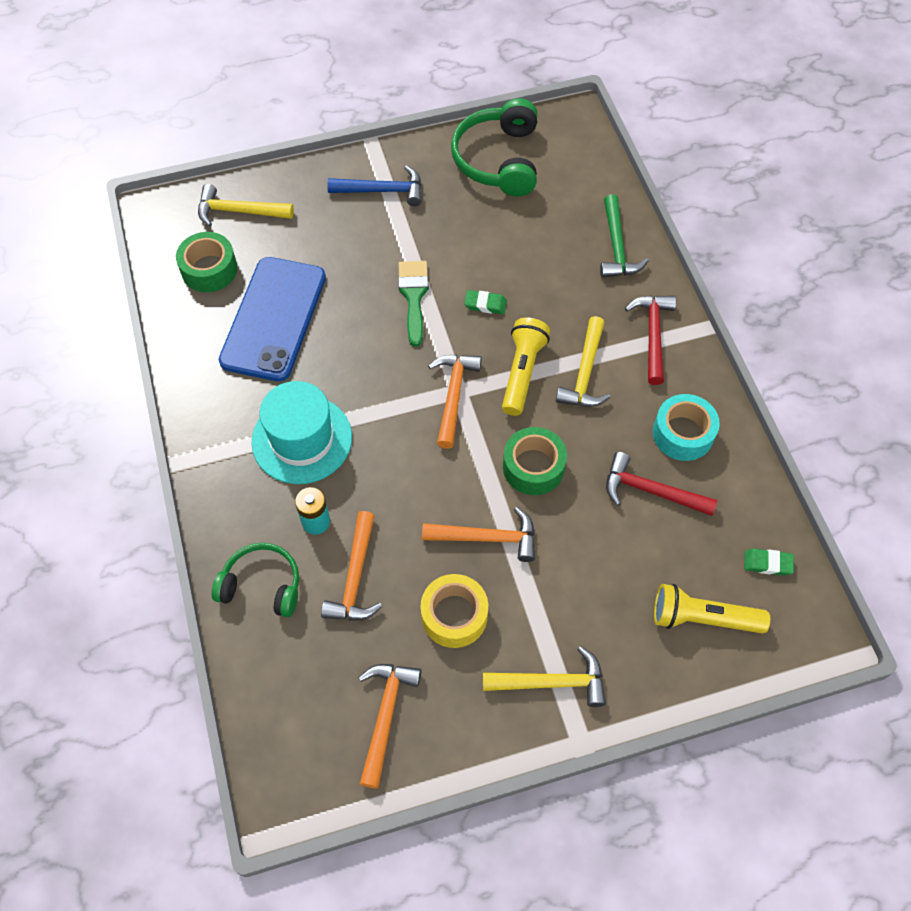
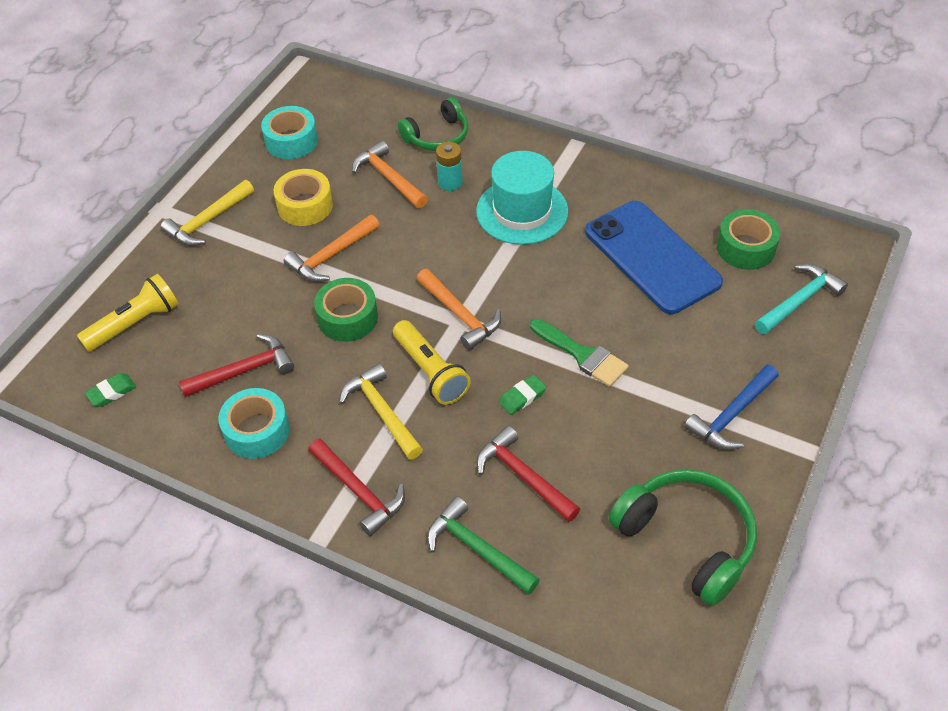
camera: 135 degrees right, 10 degrees down
(239, 211) = (799, 300): yellow hammer -> turquoise hammer
(385, 716) = (291, 141): orange hammer -> turquoise tape
(544, 261) = (523, 476): none -> red hammer

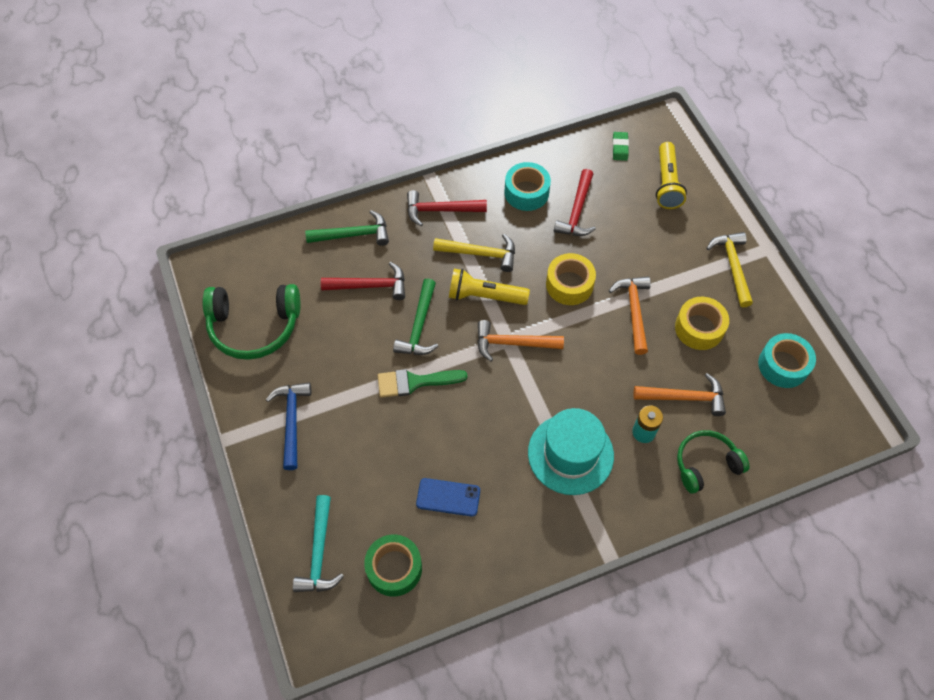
camera: 130 degrees right, 10 degrees up
(347, 318) = (569, 284): green tape -> yellow tape
(437, 136) = (706, 464): green headphones -> green headphones turned 60 degrees clockwise
(522, 397) = (419, 326): green eraser -> green hammer
(652, 257) = (448, 497): blue phone -> blue phone, size x0.47

